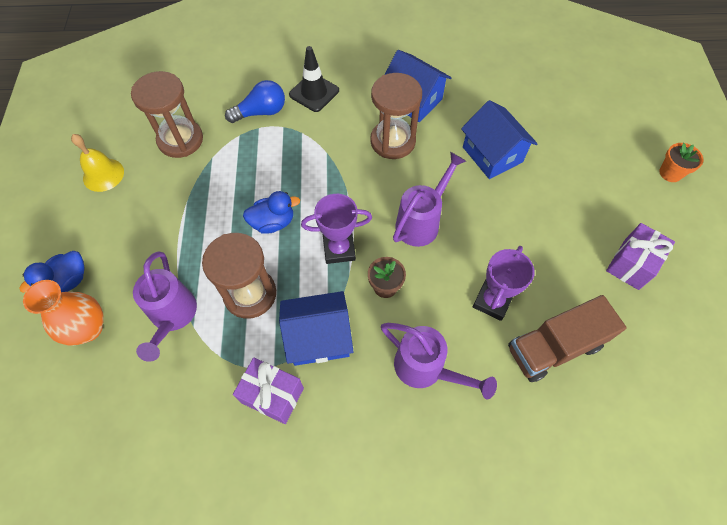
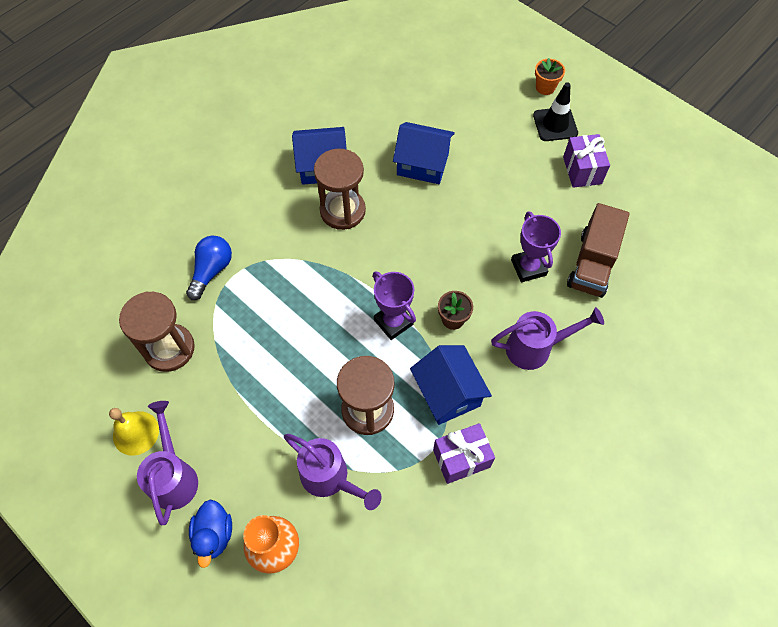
camera: 45 degrees left, 0 degrees up
(273, 222) = (323, 346): blue duck -> none
(314, 93) = (237, 221): black traffic cone -> black traffic cone (555, 124)
(318, 337) = (448, 393): blue house -> blue house turned 60 degrees counterclockwise
(339, 249) = (393, 322): purple trophy -> purple trophy turned 75 degrees counterclockwise
(421, 222) = (427, 253): purple watering can -> purple watering can (174, 477)

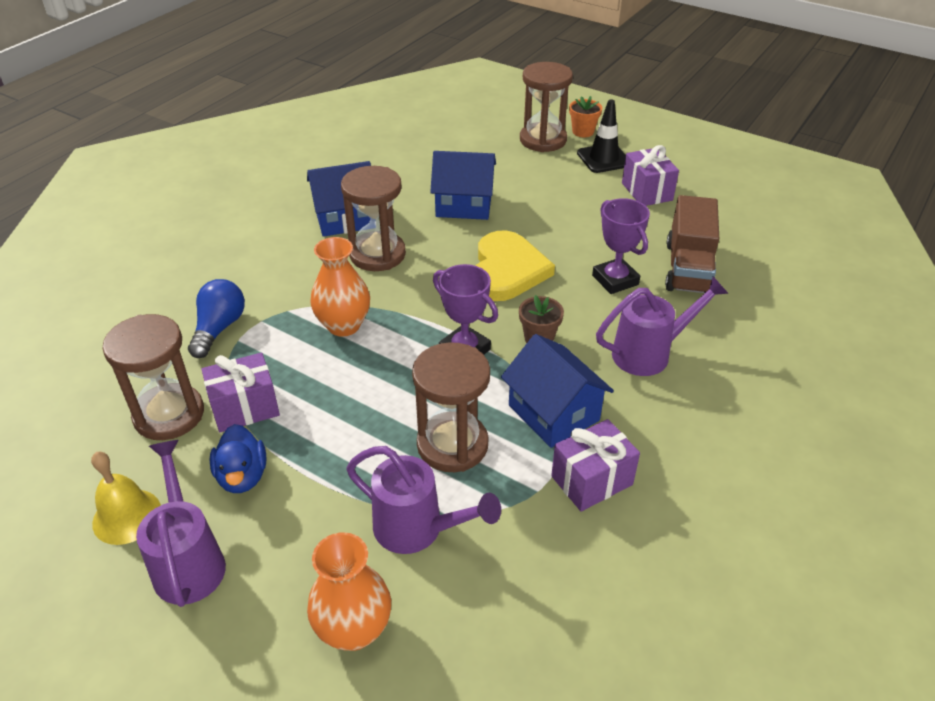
camera: 10 degrees left, 20 degrees down
(214, 535) = (257, 626): blue duck -> blue duck (242, 476)
(223, 351) = (245, 408): none -> purple gift
(305, 282) = (344, 325): none -> orange vase
(443, 244) = (507, 270): none -> yellow heart
(507, 93) = (543, 140): none -> brown hourglass

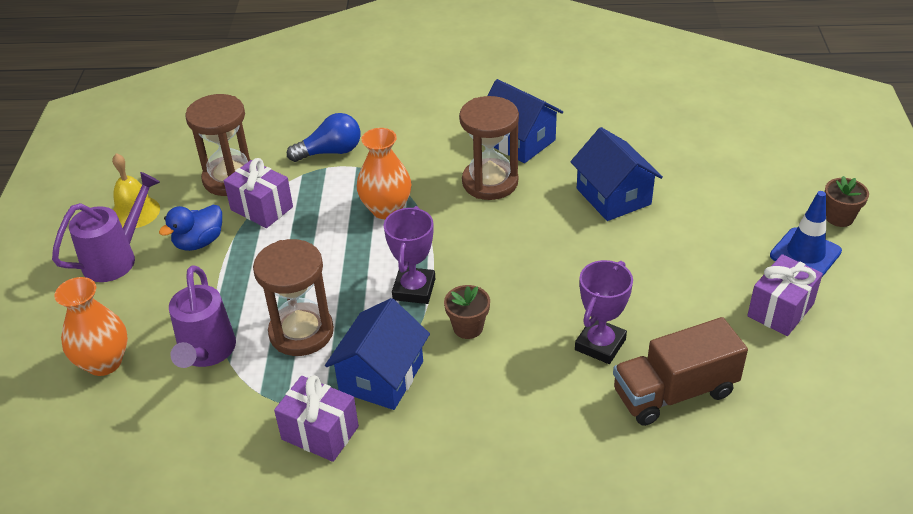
camera: 60 degrees right, 0 degrees up
(507, 270) = (543, 267): yellow heart -> none
(543, 140) = (785, 197): brown hourglass -> none
(583, 132) = (839, 217): orange flower pot -> brown flower pot
(604, 158) = (805, 253): black traffic cone -> blue traffic cone
(649, 353) = (511, 410): purple watering can -> none

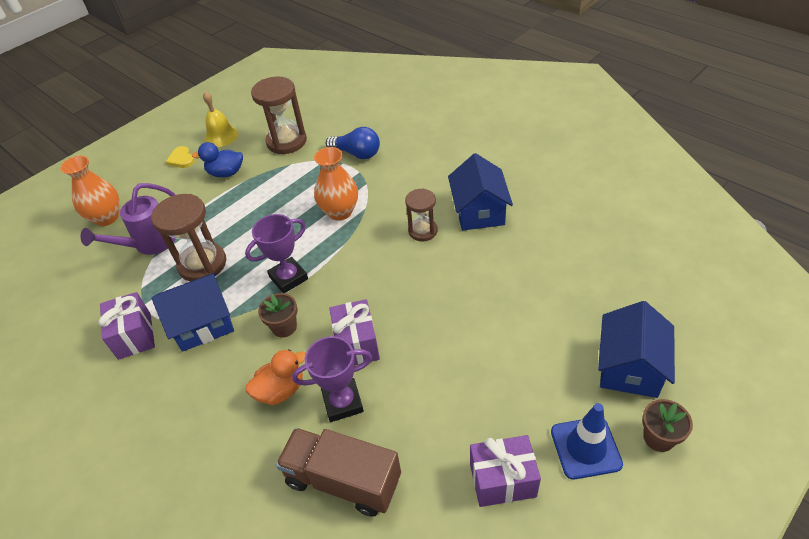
camera: 45 degrees right, 5 degrees up
(116, 258) = (181, 159): purple watering can -> yellow heart
(261, 208) = (278, 170): purple gift -> purple gift (357, 344)
(490, 182) = (423, 231): brown hourglass -> brown hourglass, size x0.61
(535, 372) = (281, 390): none -> orange duck
(613, 196) = (492, 294): blue house -> blue house (629, 367)

